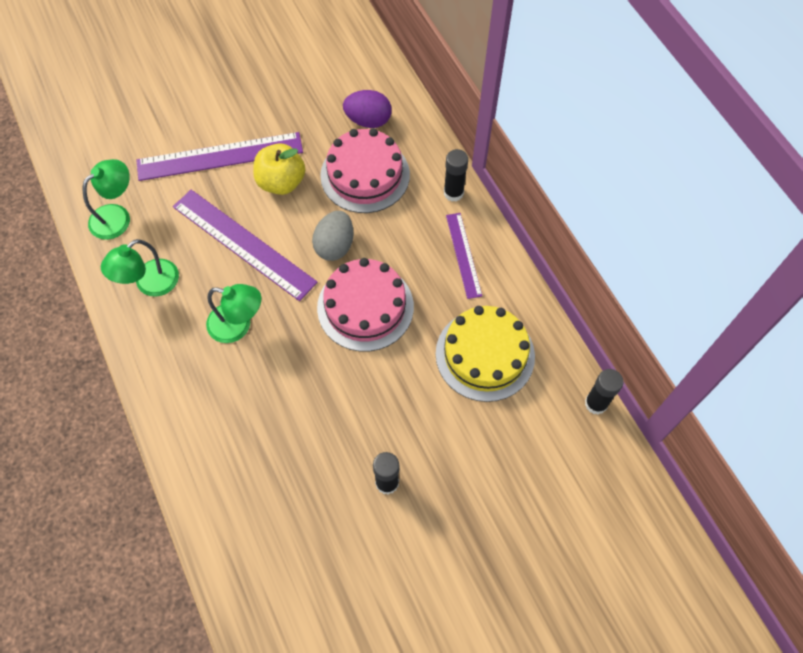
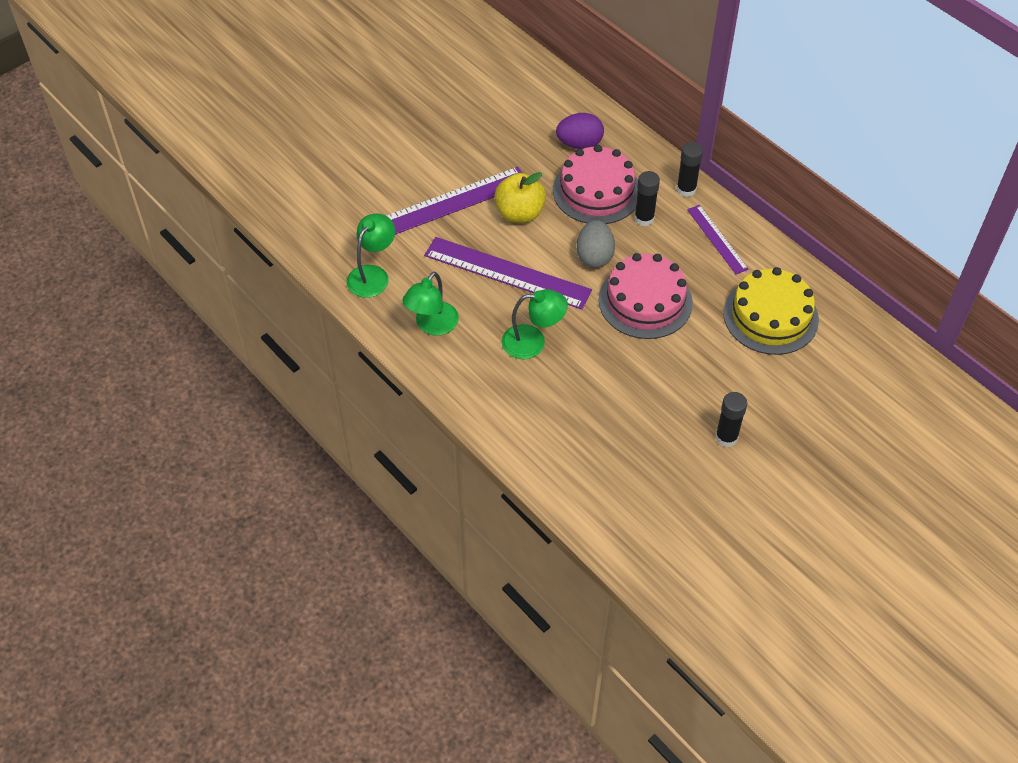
camera: 15 degrees left, 10 degrees down
(596, 403) = (884, 333): black glue stick -> black glue stick (644, 218)

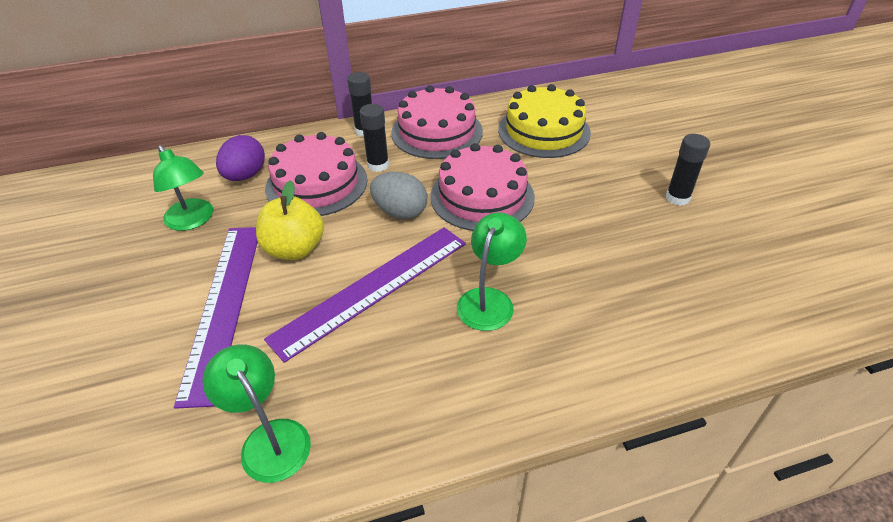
camera: 65 degrees left, 10 degrees down
(432, 326) = (406, 395): green lamp -> green lamp (193, 221)
(717, 239) = (437, 132): purple ruler -> pink cake

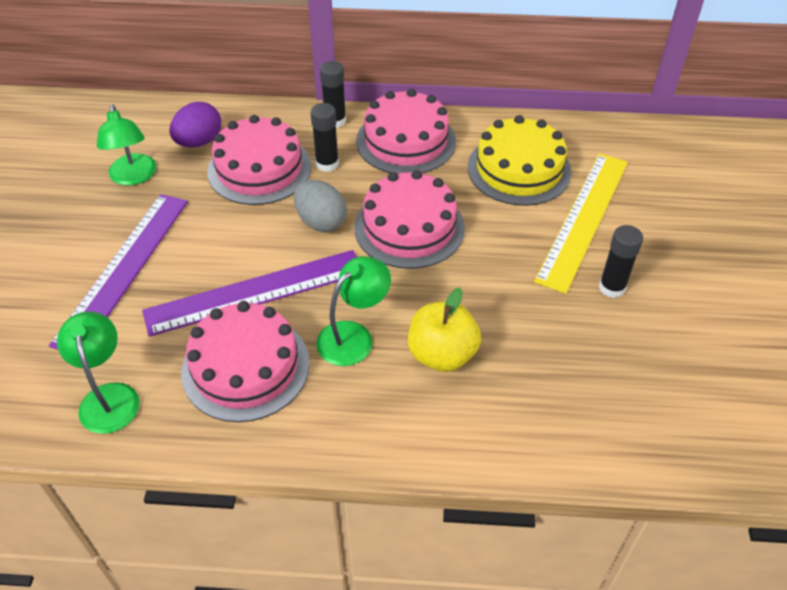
camera: 20 degrees right, 5 degrees up
(295, 249) = (207, 232): yellow apple -> yellow apple (442, 354)
(401, 360) = (245, 367): none -> pink cake
(619, 154) = (583, 219): none -> yellow ruler

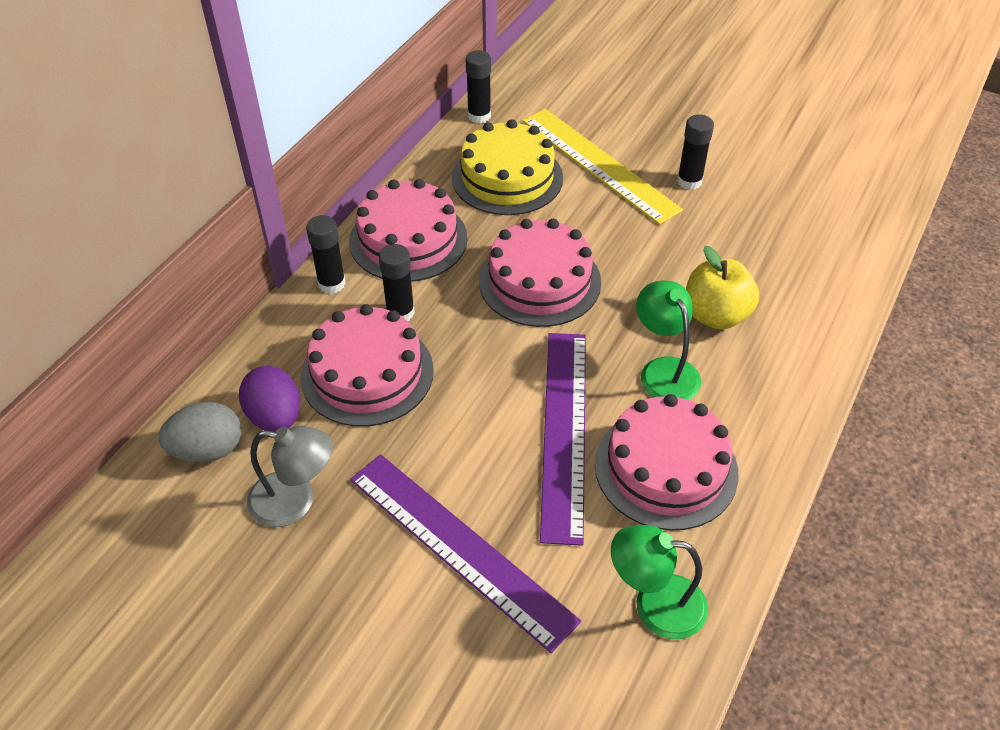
camera: 65 degrees left, 0 degrees up
(134, 177) = (295, 501): green lamp -> grey lamp
(321, 222) = (489, 346): grey egg -> grey egg (208, 450)
(583, 128) = (479, 116): none -> black glue stick

